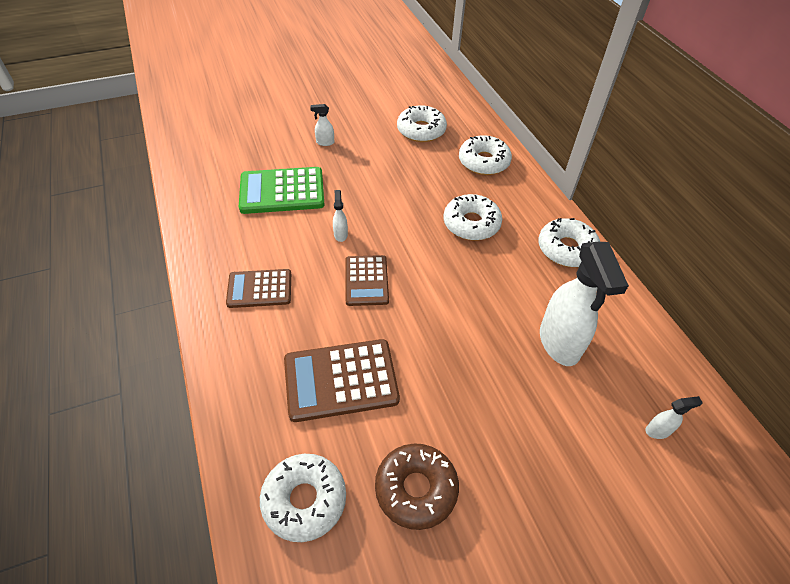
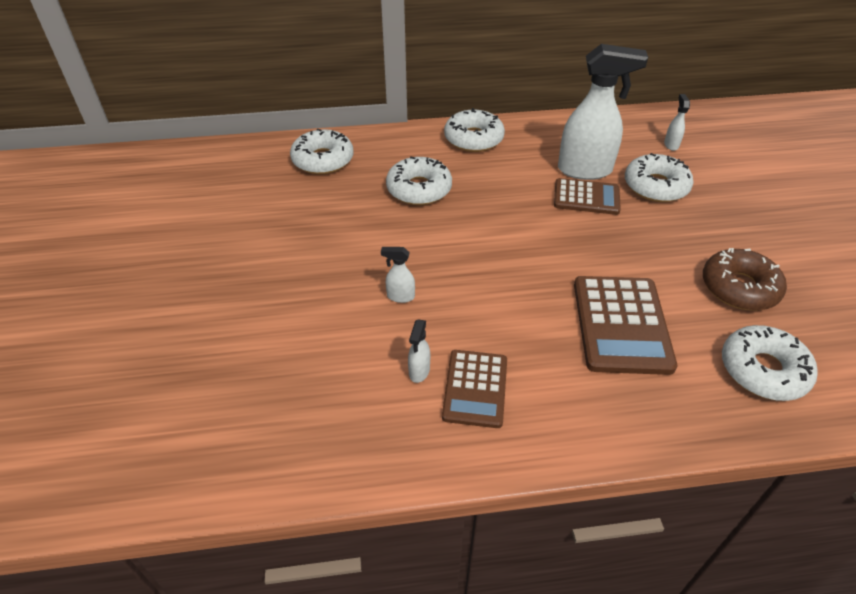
camera: 75 degrees left, 5 degrees down
(282, 191) = (290, 348): green calculator -> none
(325, 142) = (204, 289): white spray bottle -> white spray bottle (419, 371)
(366, 281) = (483, 284): brown calculator -> brown calculator (586, 197)
(421, 130) = (236, 195): white donut -> white donut (655, 186)

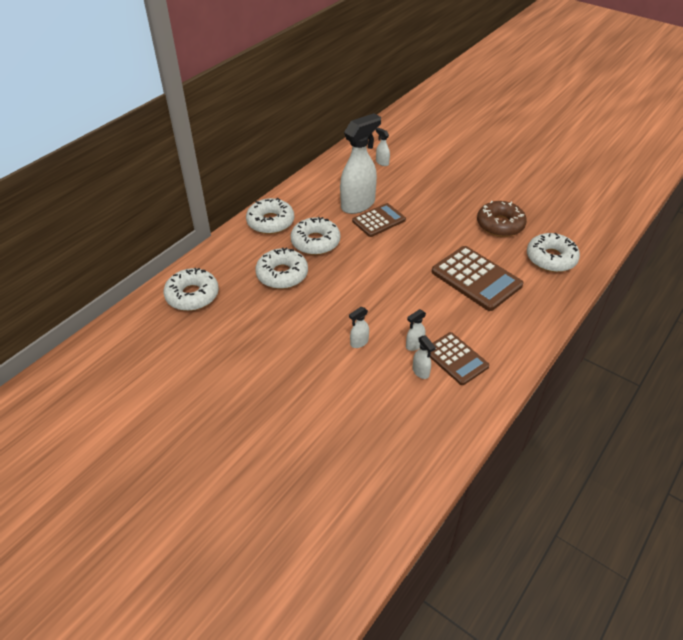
camera: 45 degrees left, 0 degrees up
(450, 340) = (414, 345): none -> white spray bottle
(655, 186) = (404, 192): white donut -> white donut (315, 242)

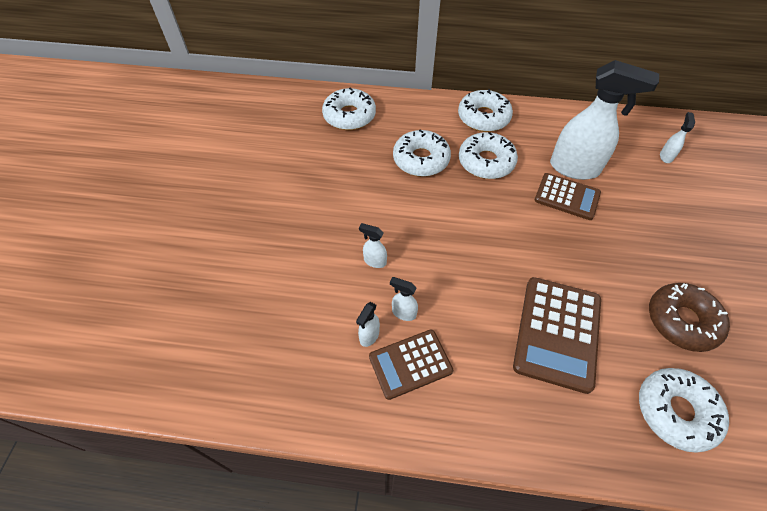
camera: 60 degrees right, 10 degrees up
(456, 359) = (410, 364): brown calculator -> brown calculator turned 45 degrees clockwise

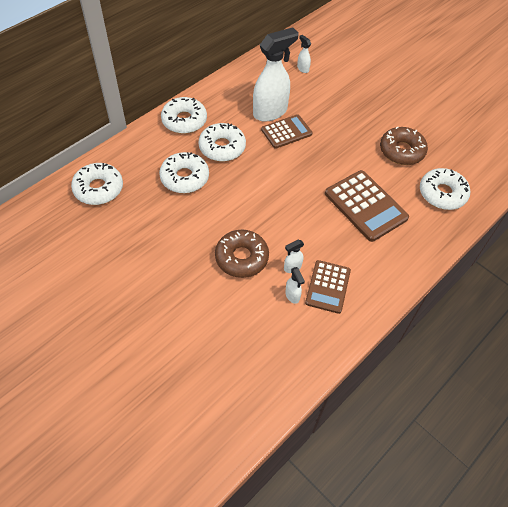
camera: 55 degrees left, 0 degrees up
(374, 261) = (241, 258): white spray bottle -> brown donut

